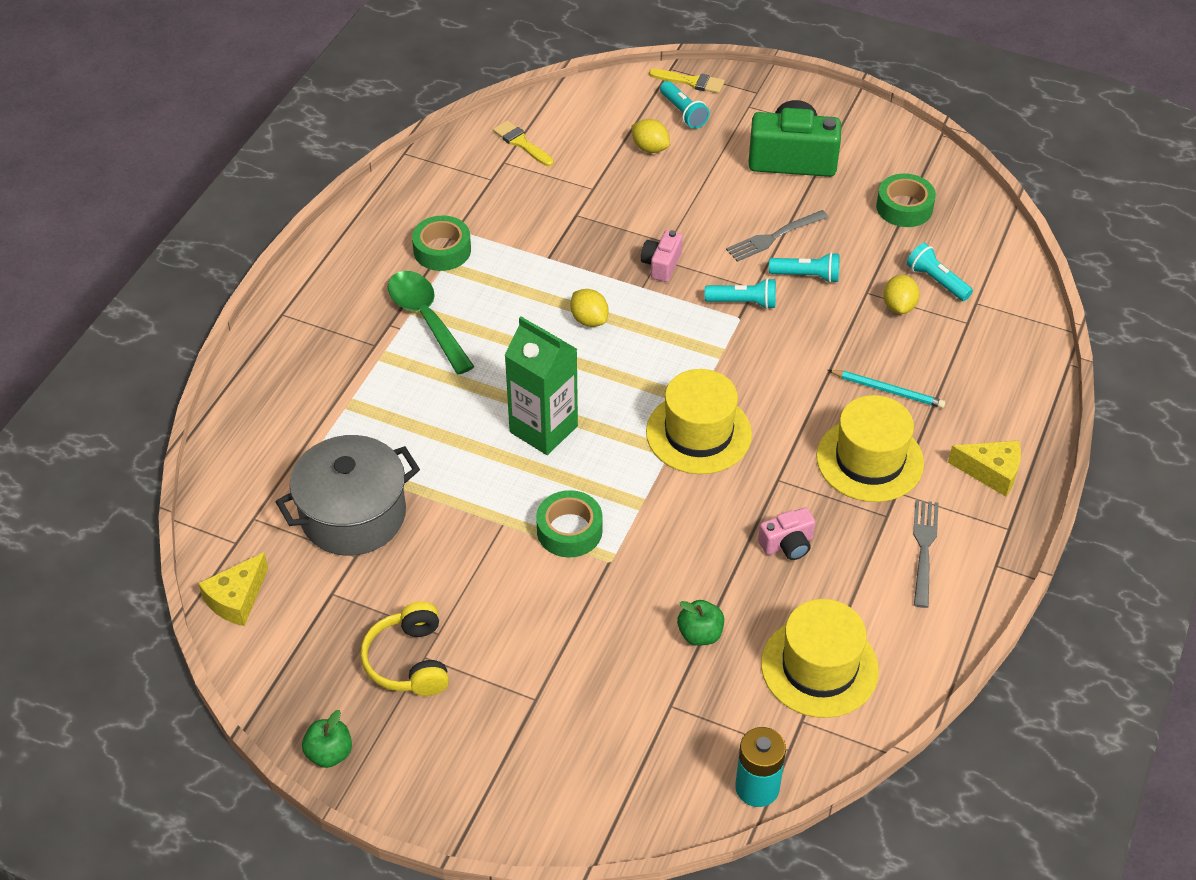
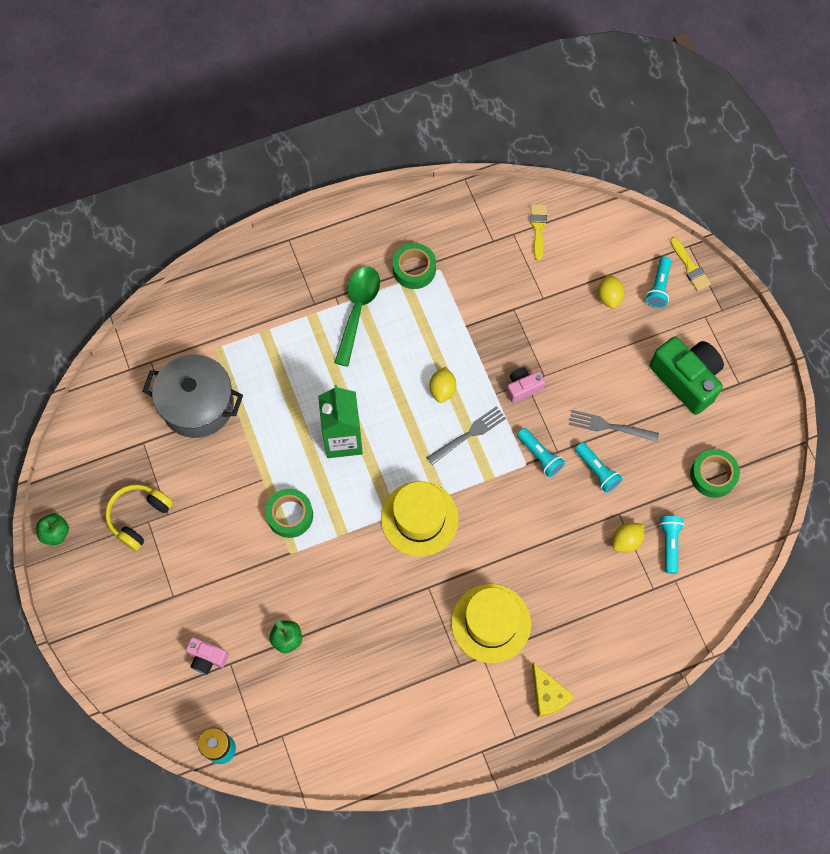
camera: 45 degrees right, 20 degrees up
(237, 599) = (98, 404): yellow cheese -> none
(787, 544) = (388, 631): pink camera -> pink camera (207, 658)
(819, 667) = (323, 716): yellow hat -> none
(888, 390) = (553, 589): turquoise pencil -> none
(924, 549) = (455, 704): grey fork -> grey fork (468, 434)

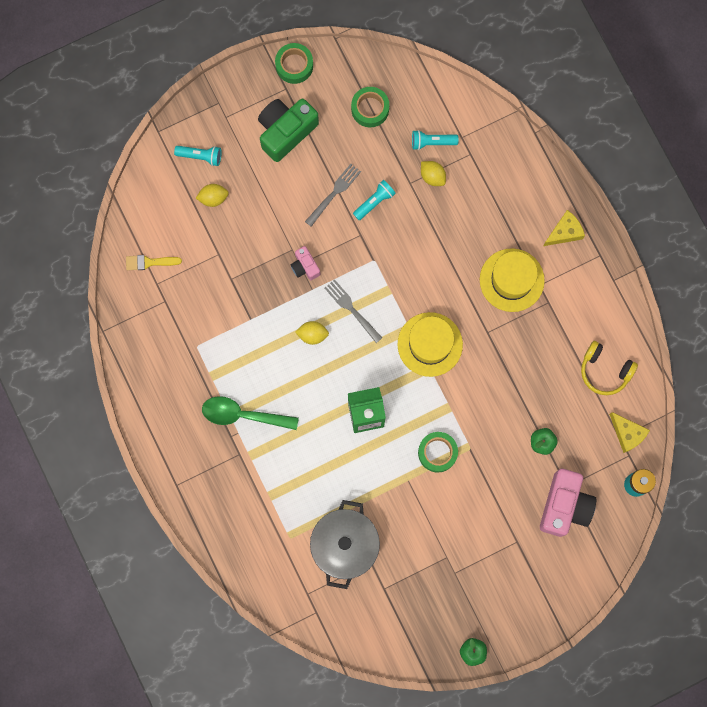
camera: 95 degrees left, 10 degrees up
(139, 517) = (451, 581): yellow headphones -> yellow headphones (604, 371)
(207, 658) = (564, 506): pink camera -> pink camera, size x1.97
(285, 746) = (627, 434): none -> yellow cheese
(414, 269) = (198, 369): green tape -> green tape (294, 65)
(540, 456) = (365, 249): turquoise flashlight -> none
(609, 426) = (334, 193): grey fork -> grey fork turned 150 degrees counterclockwise
(690, 267) = (179, 130): yellow brush -> none

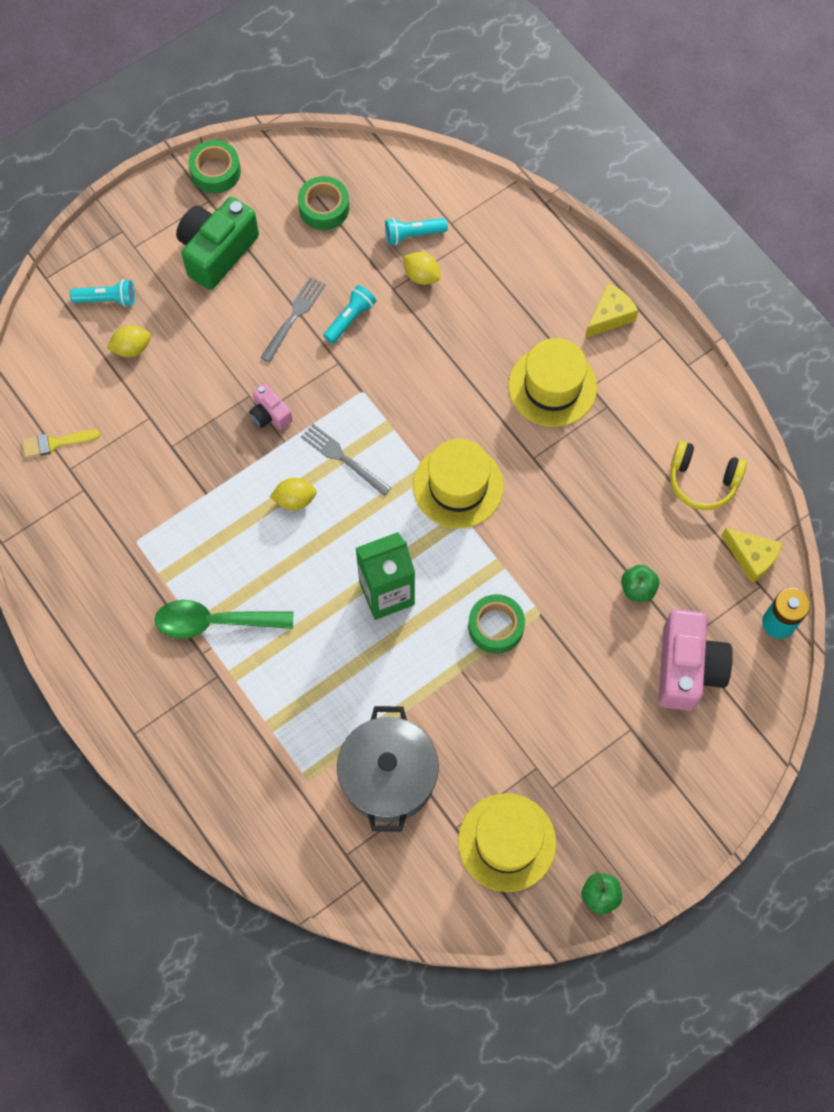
camera: 10 degrees left, 10 degrees down
(417, 604) = (507, 842): none -> yellow hat

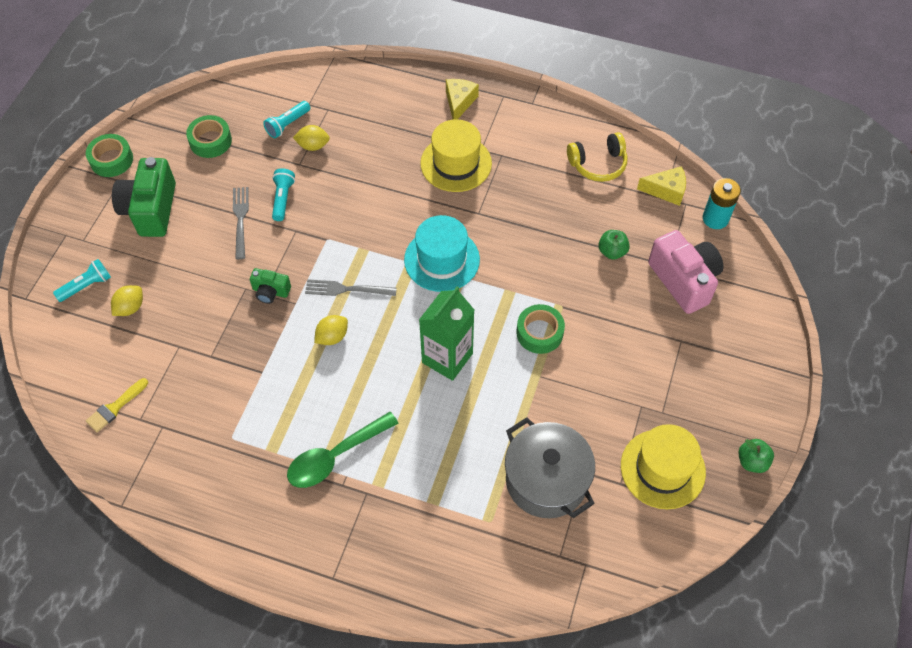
camera: 35 degrees left, 10 degrees down
(270, 414) = (271, 291): pink camera -> green camera
(458, 486) = (442, 260): yellow hat -> turquoise hat

